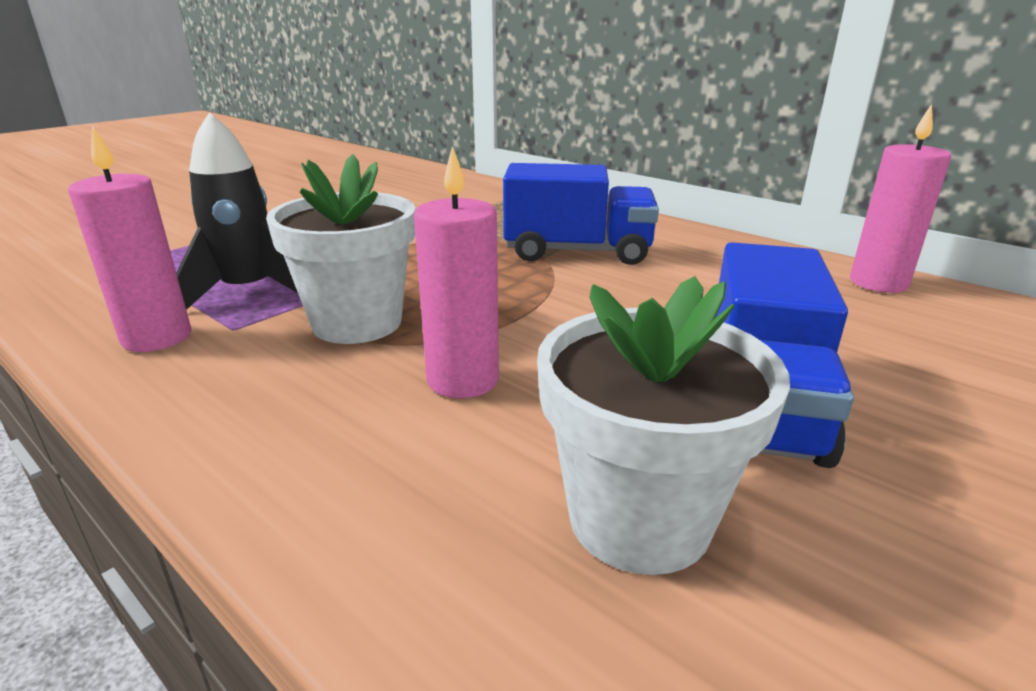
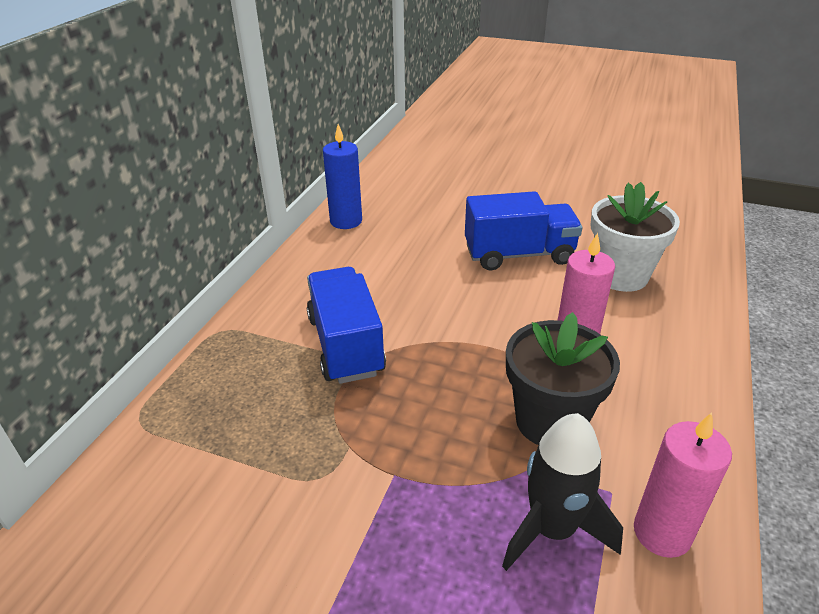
camera: 110 degrees left, 10 degrees up
(357, 323) = (550, 421): white flower pot -> black flower pot
(878, 283) = (346, 221): pink candle -> blue candle

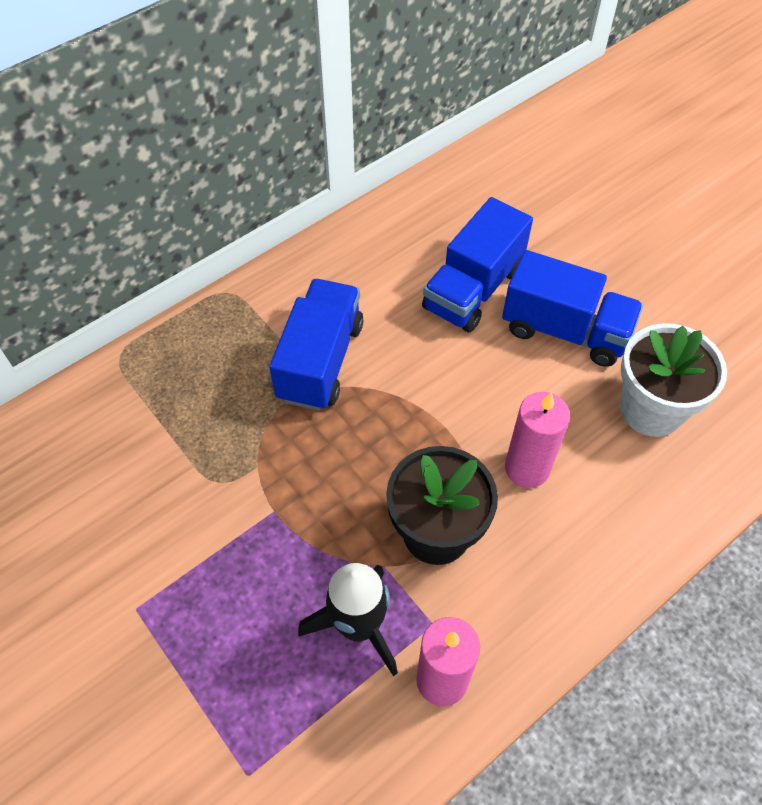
camera: 30 degrees right, 20 degrees up
(346, 221) = (421, 203): blue candle -> none
(430, 255) = (473, 289): none -> blue truck

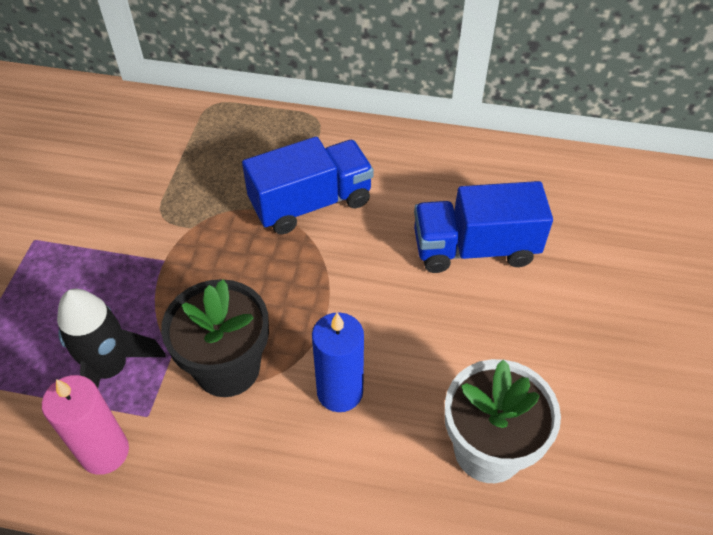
camera: 50 degrees right, 5 degrees down
(527, 468) = (340, 392): pink candle -> blue candle
(565, 330) = (502, 334): blue truck -> none

